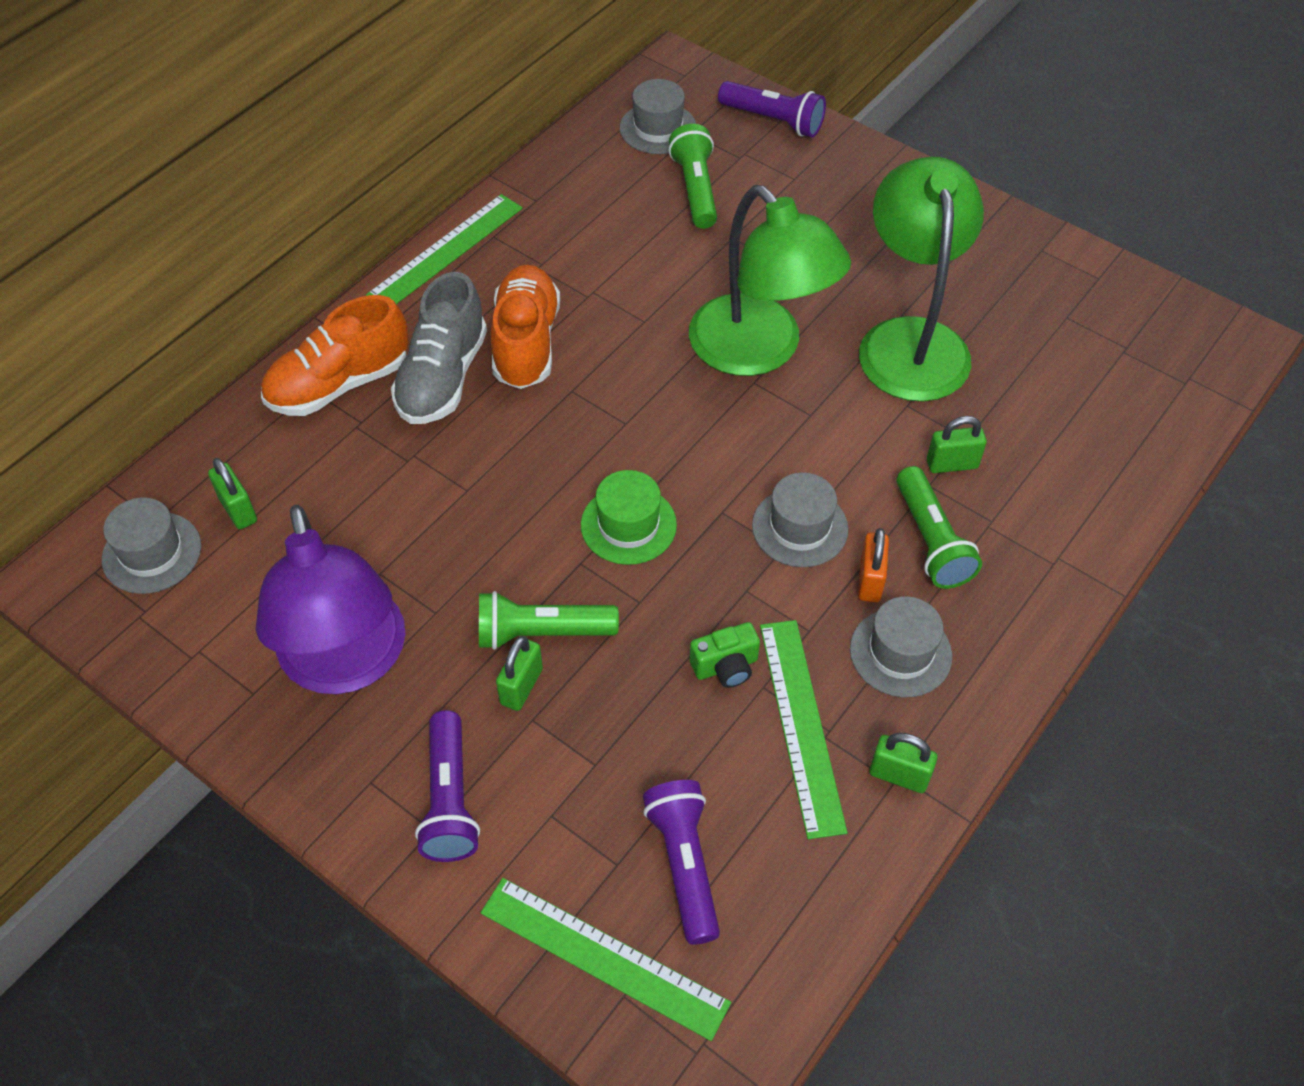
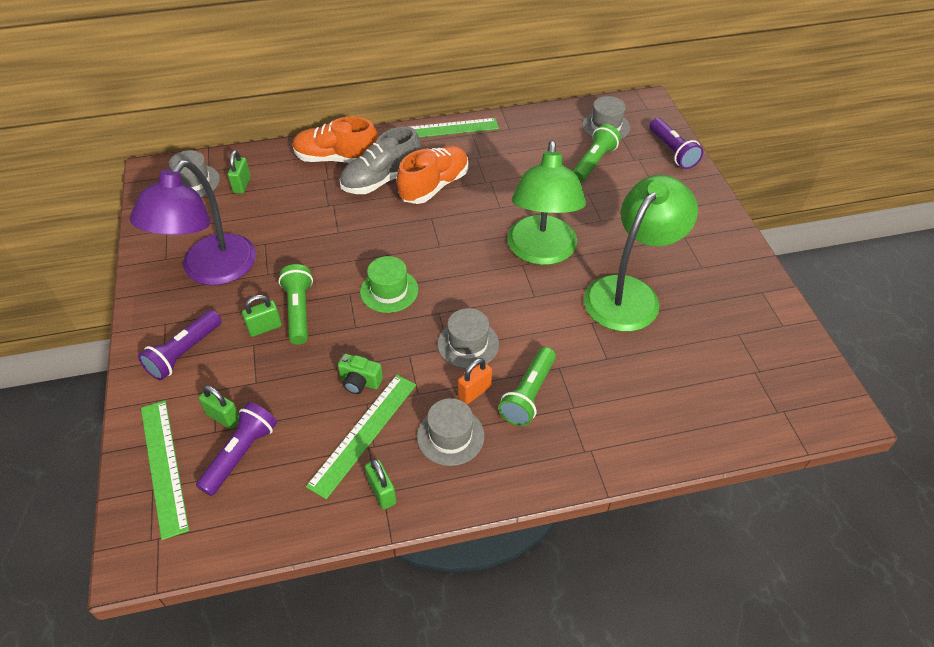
camera: 40 degrees right, 5 degrees down
(541, 632) = (299, 311): green flashlight -> green flashlight turned 45 degrees clockwise
(952, 464) = (583, 365): green padlock -> green padlock (223, 417)

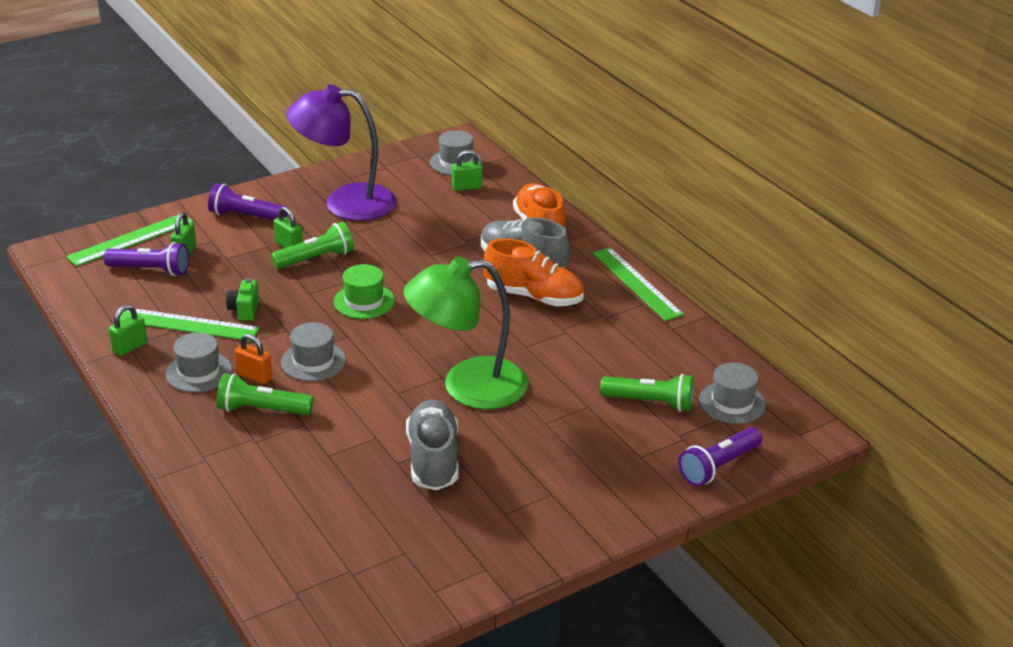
camera: 70 degrees right, 15 degrees down
(629, 293) = (433, 459): green lamp -> grey shoe

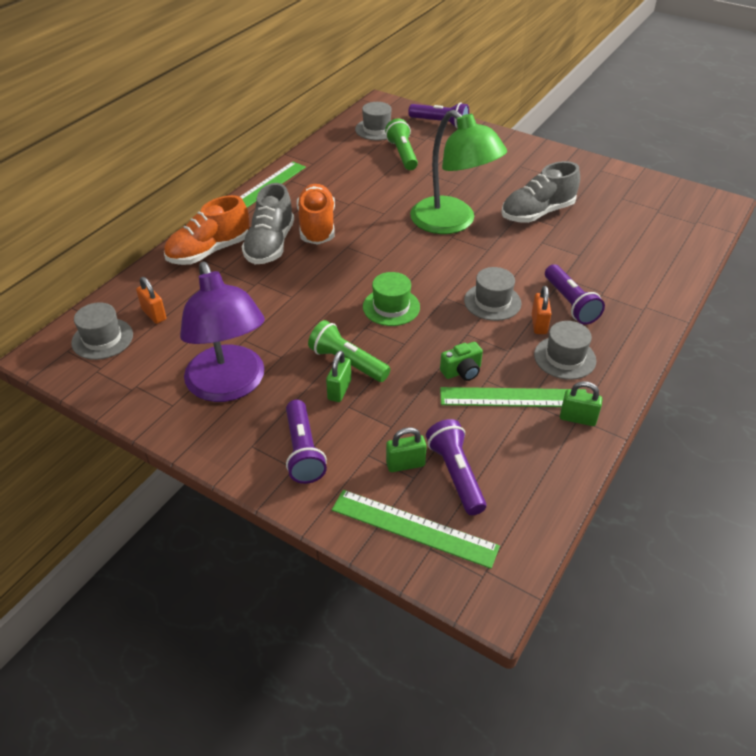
camera: 115 degrees left, 10 degrees up
(188, 325) = (513, 397): green ruler -> green ruler turned 75 degrees counterclockwise
(262, 410) = (570, 303): green flashlight -> purple flashlight
(467, 187) = (154, 314): green padlock -> orange padlock

